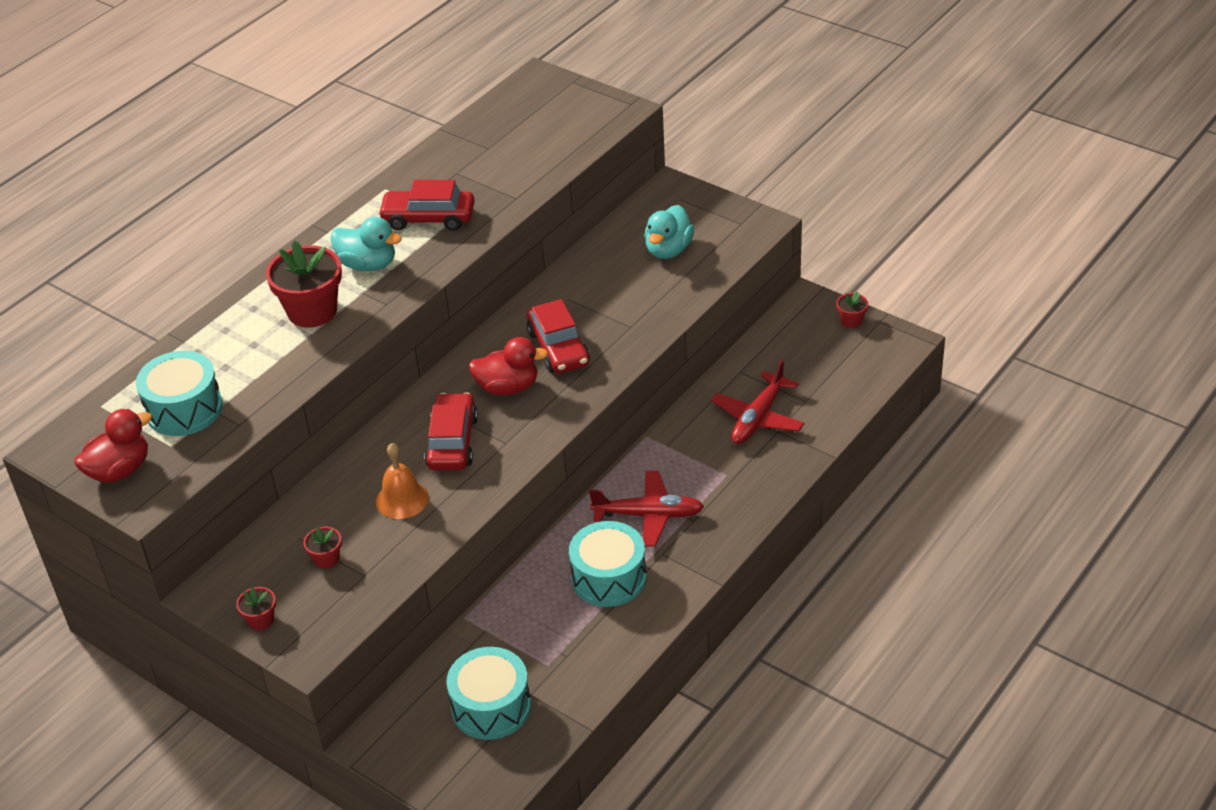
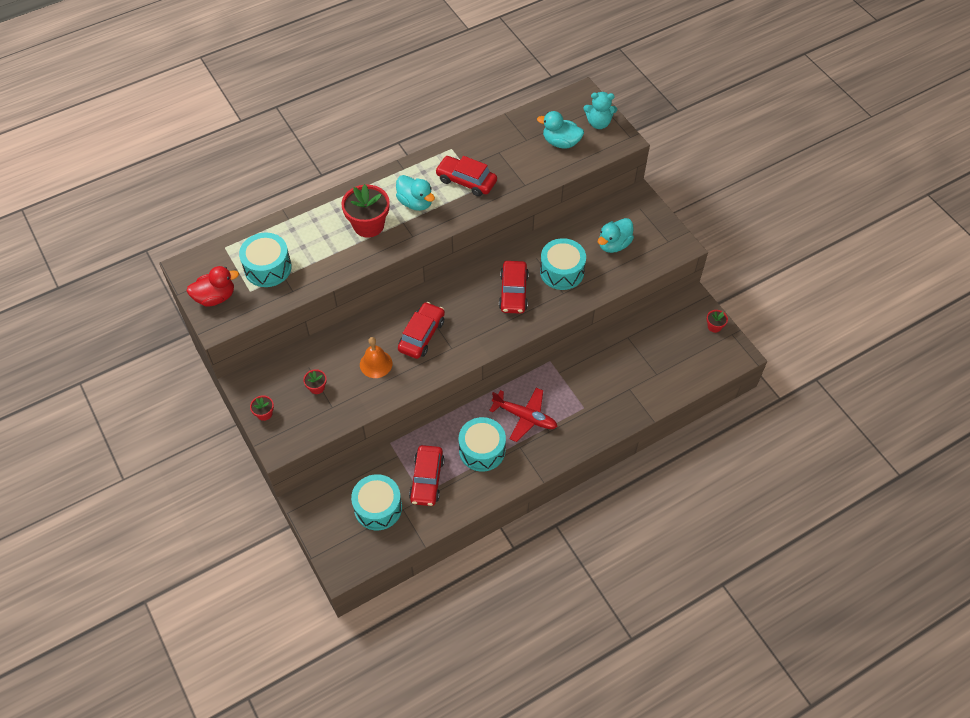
camera: 20 degrees right, 15 degrees up
(508, 387) = (471, 309): red duck -> none
(538, 137) = (561, 142): none -> turquoise duck
(546, 643) = (427, 479): none -> red car
(578, 101) = (598, 123): none -> turquoise teddy bear
(614, 303) = (562, 271): none -> turquoise drum
(758, 418) = (622, 375): red plane -> none

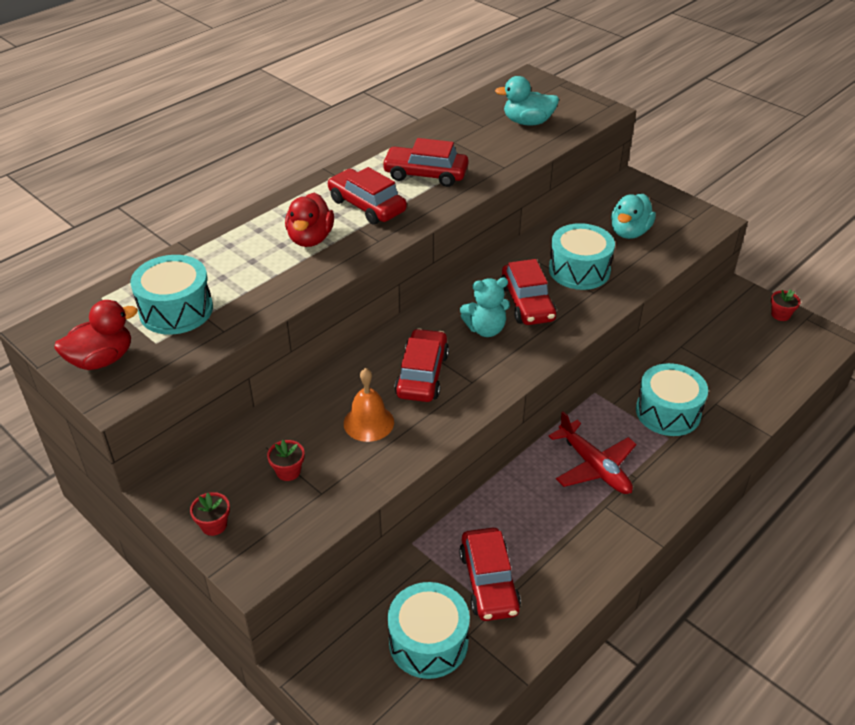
camera: 15 degrees left, 15 degrees down
(368, 225) = (310, 238): red flower pot -> red duck
(415, 202) = (367, 206): turquoise duck -> red car
(482, 450) = (553, 523): turquoise drum -> turquoise drum (668, 412)
(525, 417) = (594, 466): red plane -> red plane turned 45 degrees clockwise
(598, 123) = (563, 99): turquoise teddy bear -> turquoise teddy bear (485, 329)

